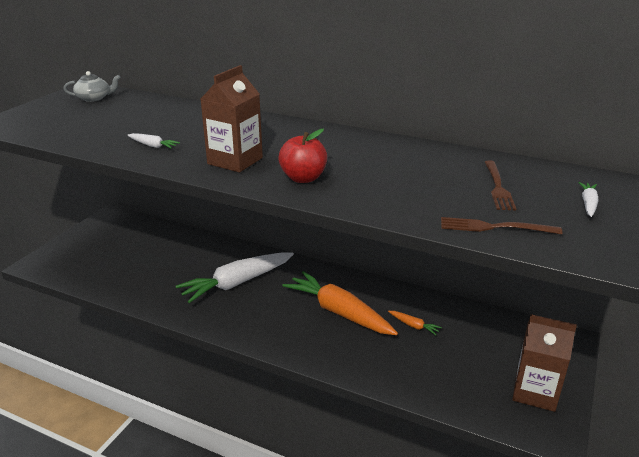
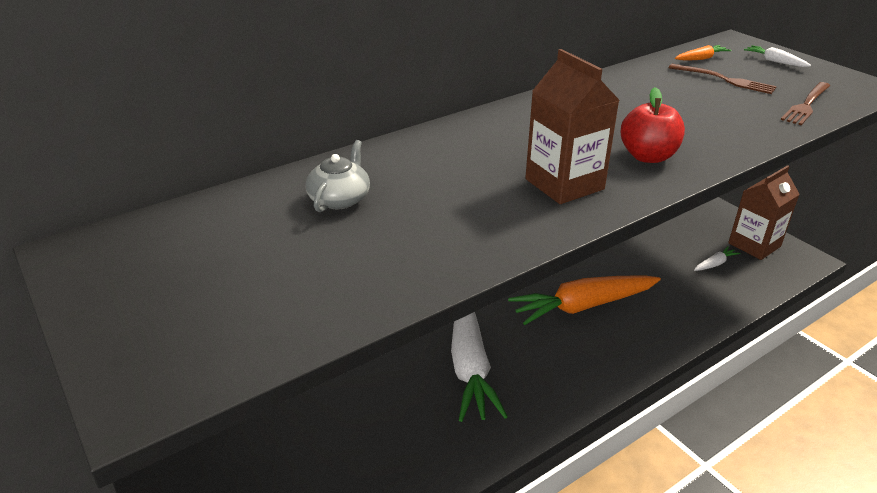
camera: 60 degrees left, 5 degrees up
(94, 98) = (148, 250): grey teapot -> grey teapot (340, 198)
(153, 146) = (454, 232): white carrot -> white carrot (714, 264)
(413, 326) = (634, 268): orange carrot -> orange carrot (701, 58)

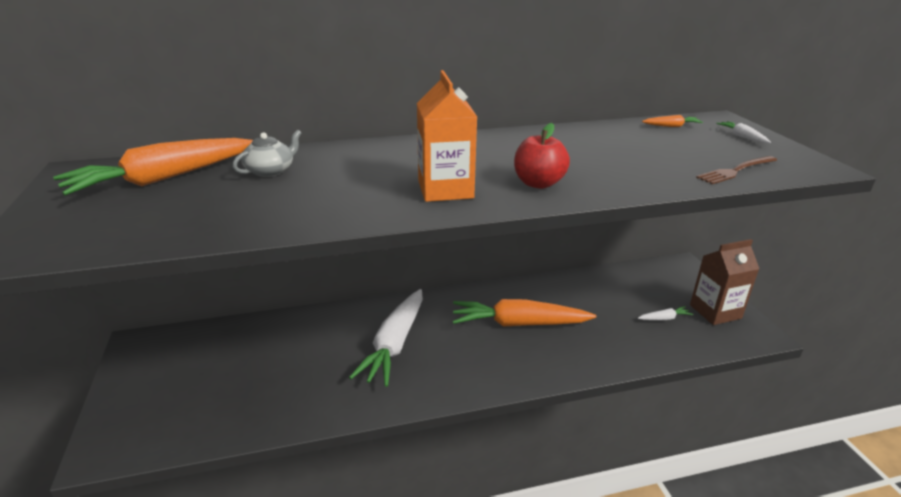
camera: 20 degrees right, 5 degrees down
(215, 239) = (163, 179): none -> orange carrot
(564, 184) = (445, 190): brown carton -> orange carton
(725, 80) = (676, 143): brown fork -> none

